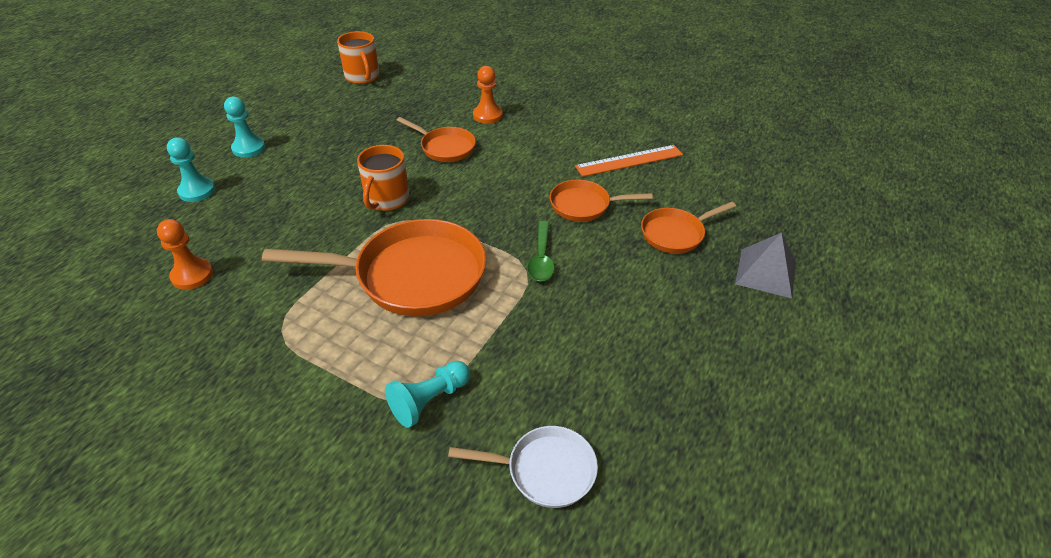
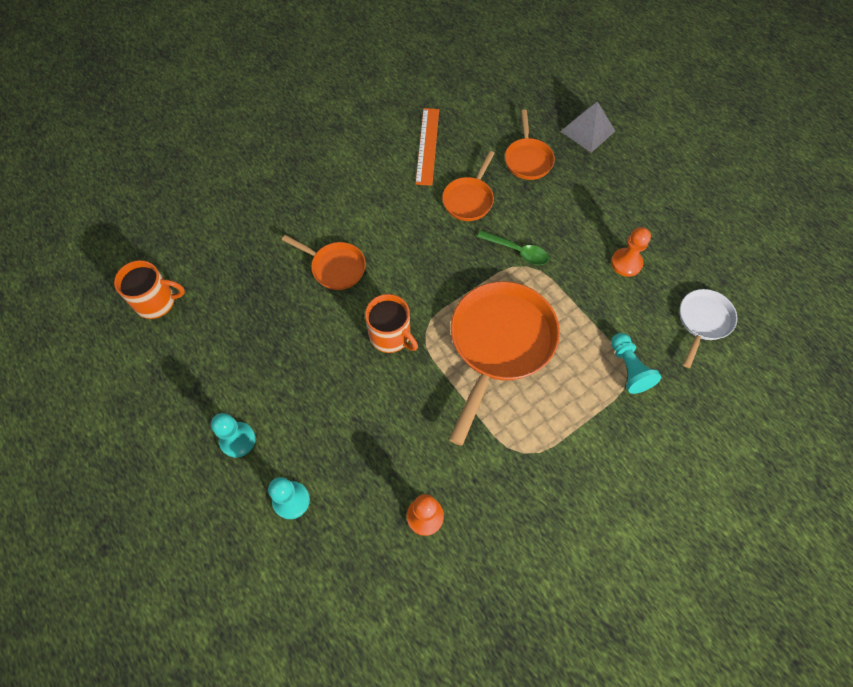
camera: 65 degrees left, 20 degrees up
(445, 147) = (335, 267): orange pan -> orange pan turned 60 degrees clockwise
(487, 115) = (301, 217): orange pawn -> orange pawn (626, 263)

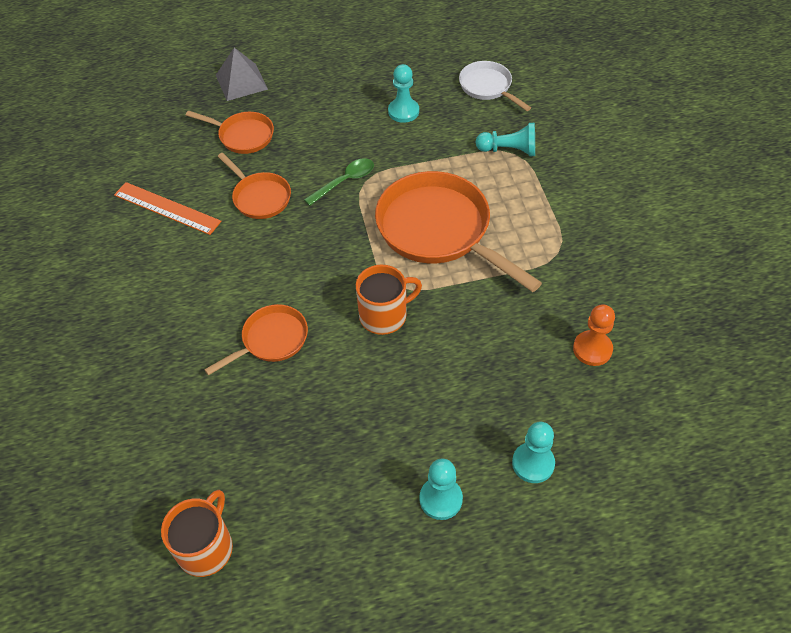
camera: 65 degrees left, 10 degrees down
(626, 263) = (403, 111): orange pawn -> turquoise pawn

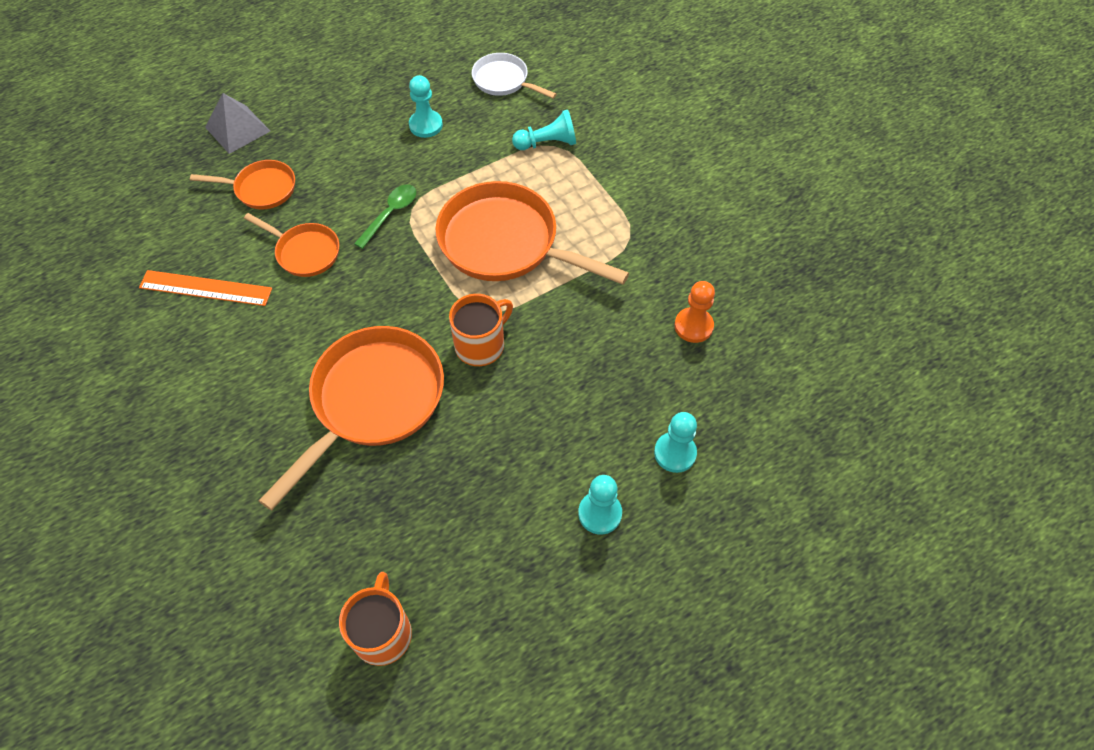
camera: 20 degrees left, 5 degrees up
(271, 340) = (373, 401): orange pan -> orange pan, size x1.88

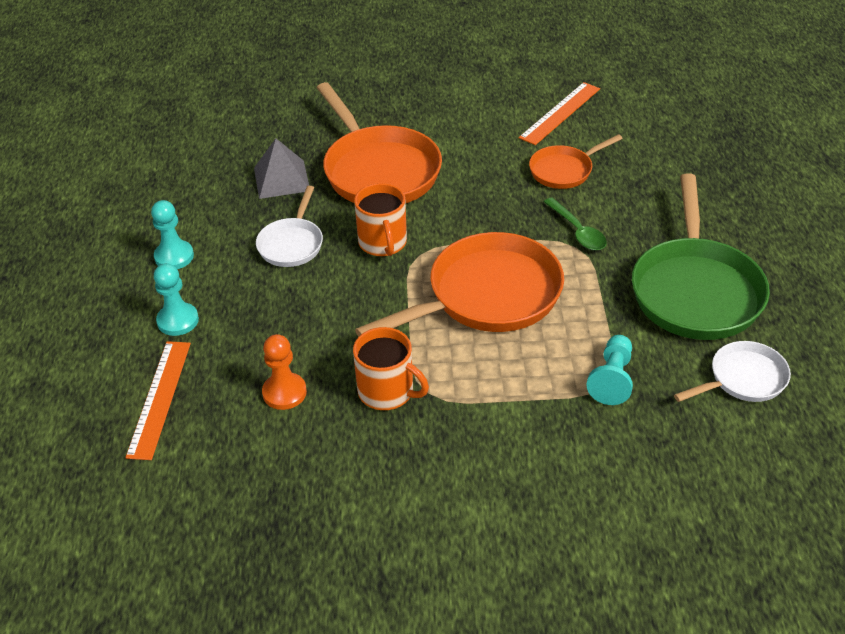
camera: 120 degrees right, 15 degrees down
(237, 129) = (756, 164): grey pyramid -> grey pyramid (281, 179)
(261, 189) = (661, 162): orange pan -> none
(383, 633) = (199, 132): orange mug -> orange mug (387, 391)
(426, 125) = (695, 290): turquoise pawn -> green pan
(523, 418) = (292, 244): none -> white pan
(761, 410) = (159, 398): none -> orange ruler

